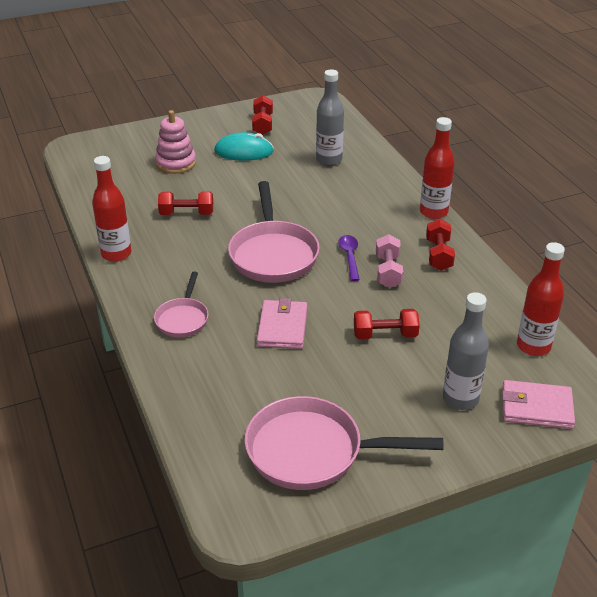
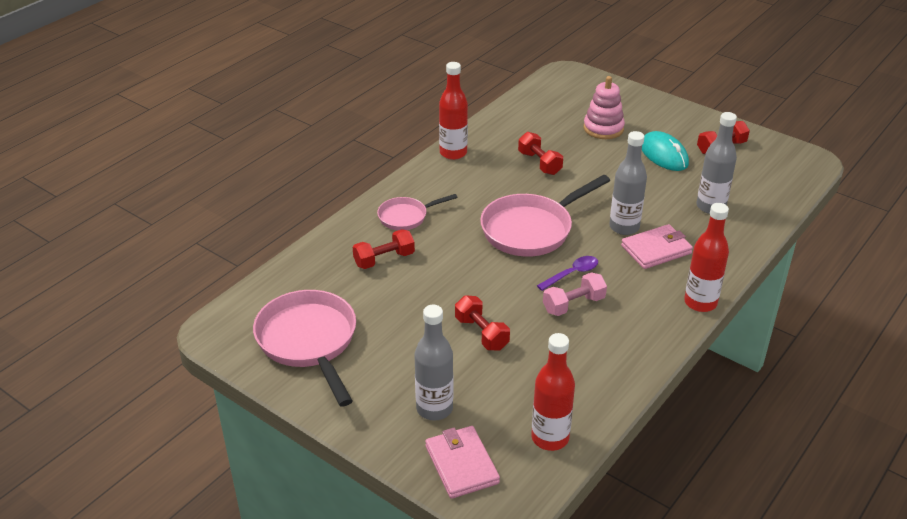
camera: 60 degrees right, 0 degrees up
(282, 327) = (440, 271): pink wallet -> pink wallet (656, 249)
(315, 208) = (624, 227): none -> grey bottle
(439, 255) = (632, 329): red dumbbell -> red dumbbell (384, 259)

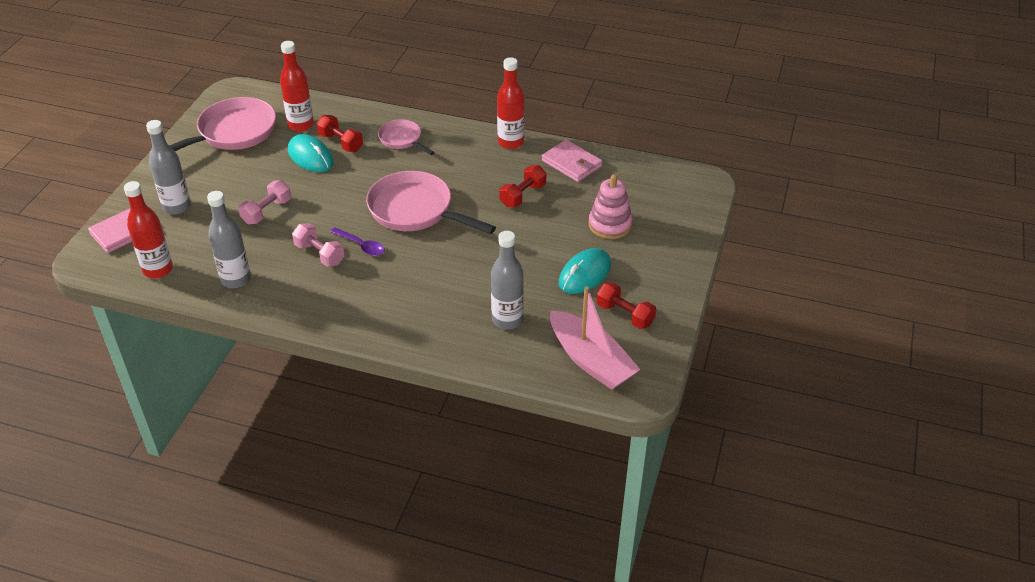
camera: 70 degrees right, 5 degrees up
(397, 285) = (310, 157): none -> turquoise mouse
(481, 333) = (267, 211): red dumbbell -> pink dumbbell
(624, 227) = (444, 266): grey bottle -> grey bottle (236, 279)
(656, 249) = (418, 292): pink wallet -> pink wallet (572, 163)
(700, 303) = (349, 331): red bottle -> red bottle (301, 125)
(772, 176) = (590, 360): none -> pink boat

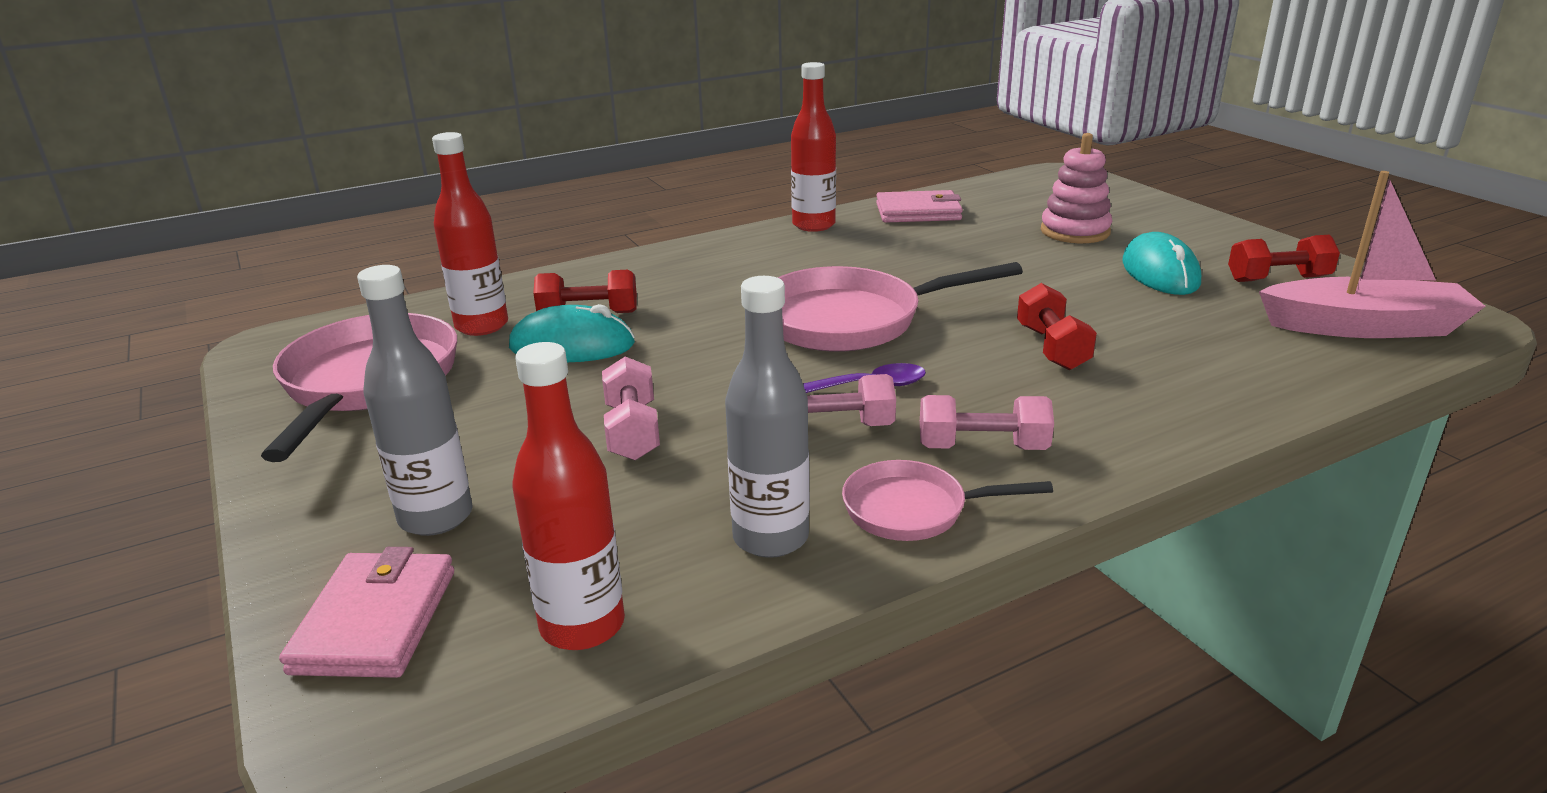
camera: 45 degrees left, 15 degrees down
(344, 296) = (982, 447): none -> pink dumbbell
(402, 139) = (673, 276): pink pan -> pink pan (913, 510)
(507, 320) = (1207, 347): grey bottle -> none
(523, 195) = (935, 252): red dumbbell -> red dumbbell (1052, 348)

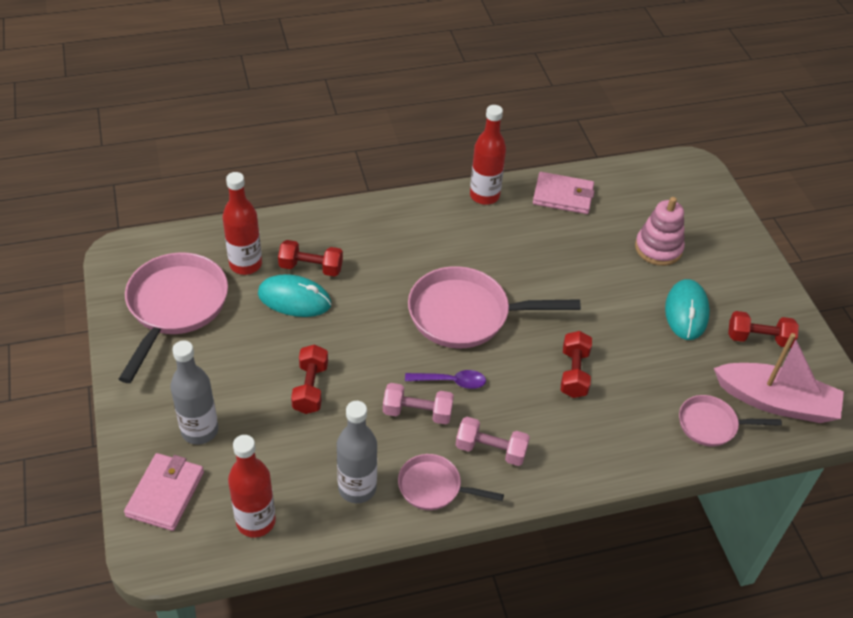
camera: 10 degrees right, 20 degrees up
(632, 431) = (310, 388): pink dumbbell -> red dumbbell
(1299, 363) = (711, 425): none -> pink pan

